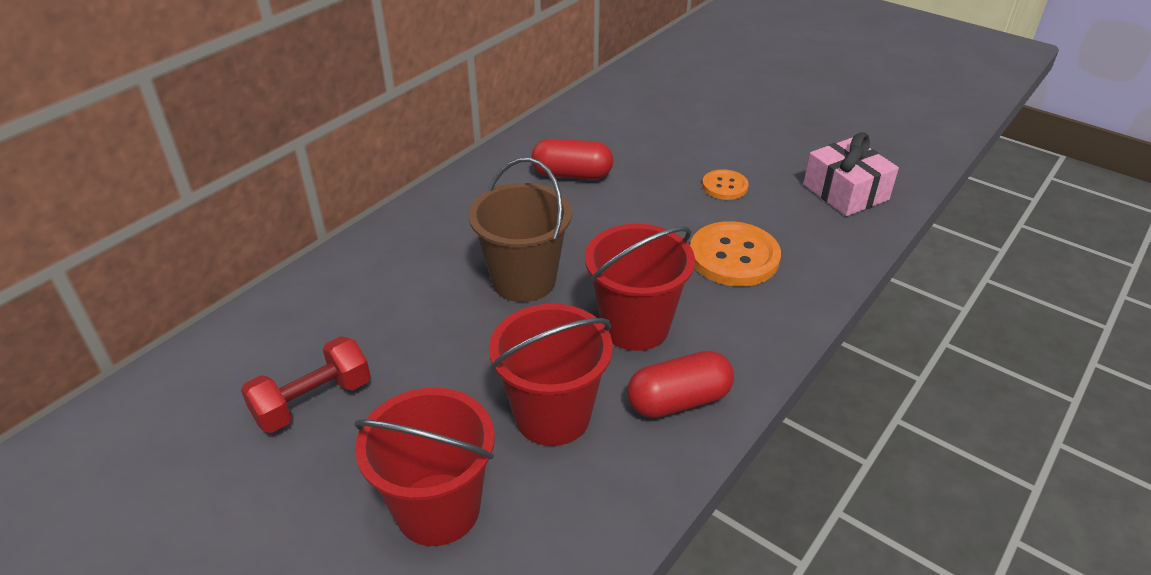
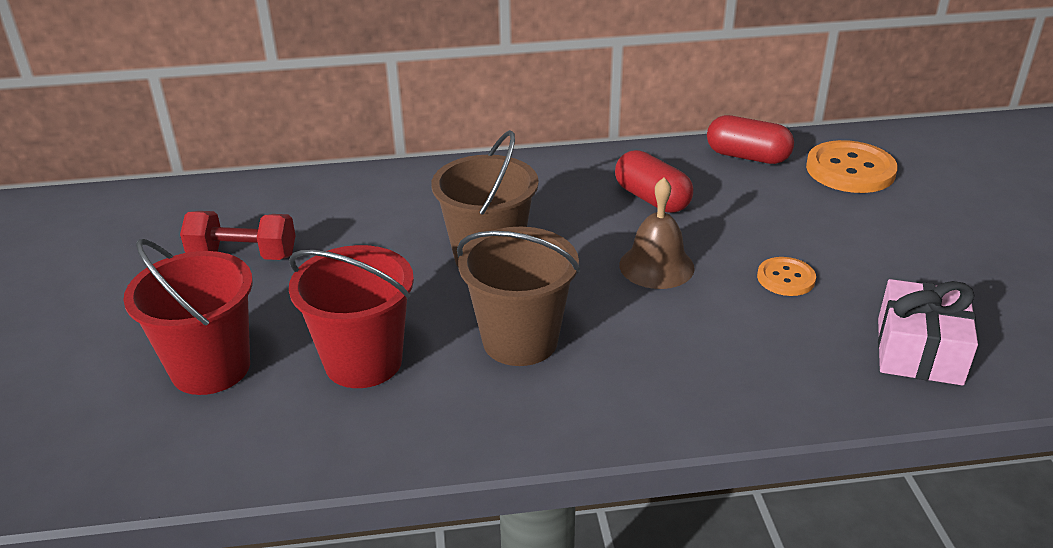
camera: 45 degrees right, 5 degrees down
(635, 326) = (520, 341): red bucket -> brown bucket
(642, 221) = (656, 266): none -> brown bell
(678, 400) = (466, 415): red capsule -> red capsule (747, 156)
(734, 256) = (696, 340): orange button -> orange button (850, 170)

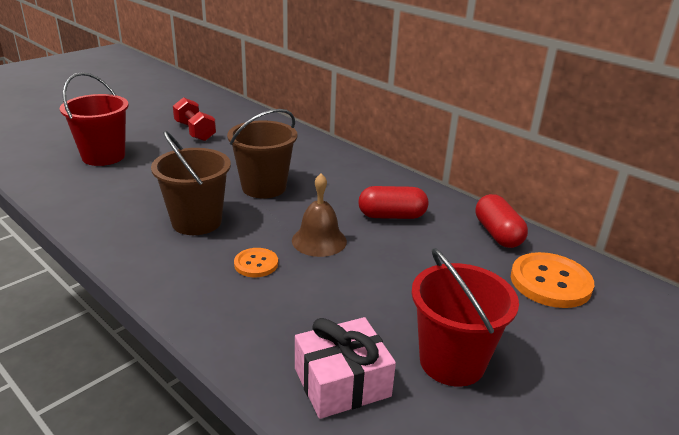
camera: 50 degrees right, 5 degrees down
(363, 362) = (139, 187): red bucket -> red bucket (452, 361)
(652, 199) = (392, 216): red capsule -> red capsule turned 75 degrees clockwise
(786, 278) = (365, 294): orange button -> orange button (256, 264)

